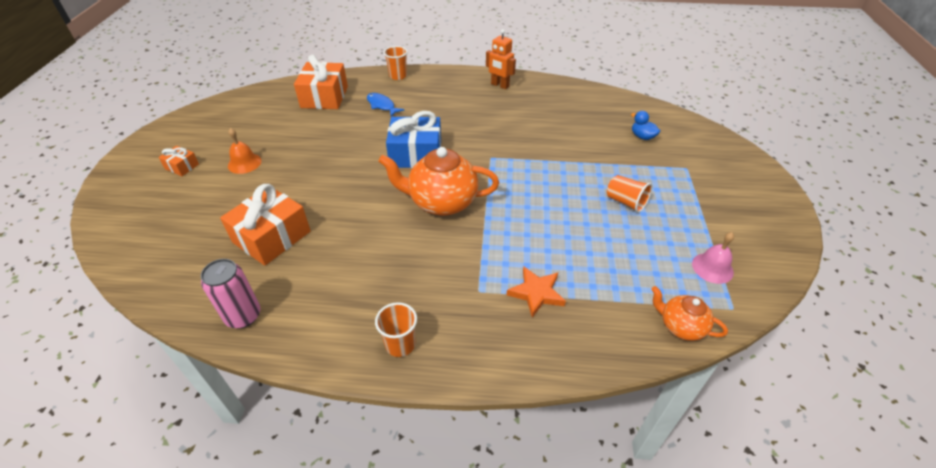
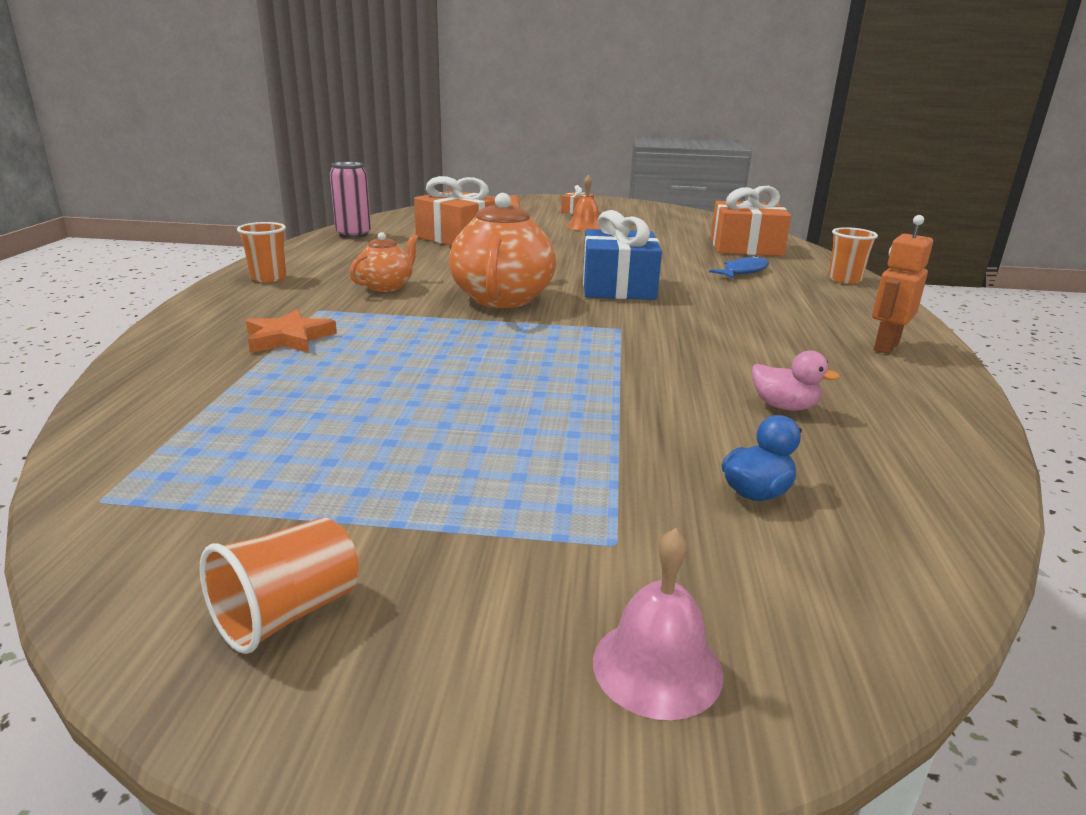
camera: 90 degrees right, 20 degrees down
(572, 121) = (784, 406): none -> pink duck
(626, 202) = (476, 430): orange cup -> orange cup (288, 614)
(680, 326) = (122, 433): orange teapot -> orange teapot (386, 286)
(712, 268) = (224, 499): pink bell -> pink bell (657, 666)

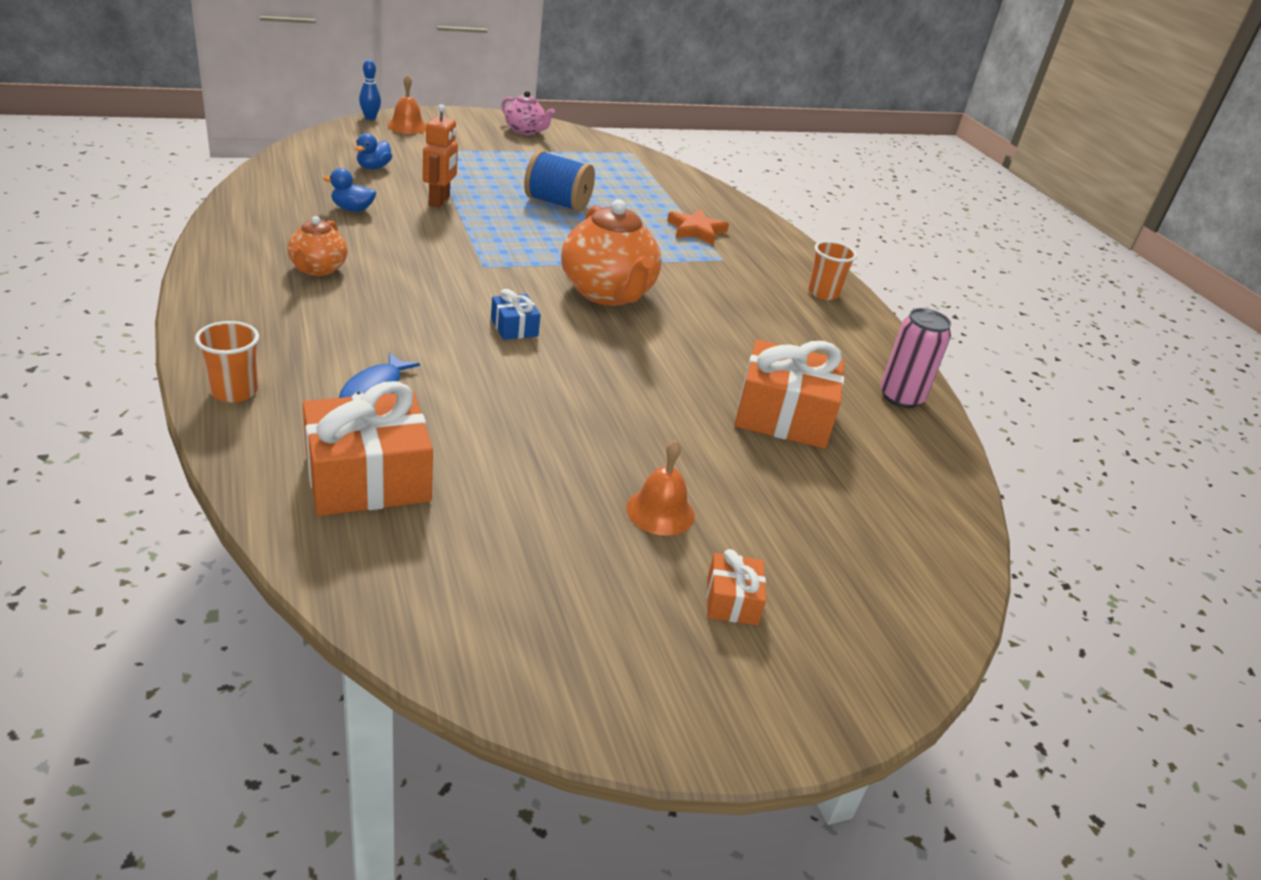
camera: 150 degrees right, 10 degrees up
(288, 614) = (525, 131): orange cup -> pink teapot
(386, 286) = (718, 295): orange teapot -> orange teapot (318, 269)
(447, 391) = (557, 203): none -> blue spool
(618, 287) = (514, 327): blue gift -> blue gift, size x0.49
(657, 666) = (407, 126): pink bell -> orange bell
(782, 738) = (370, 118): none -> blue bowling pin
(784, 406) = (352, 209): pink duck -> blue duck
(885, 346) = (249, 270): orange robot -> orange robot (439, 201)

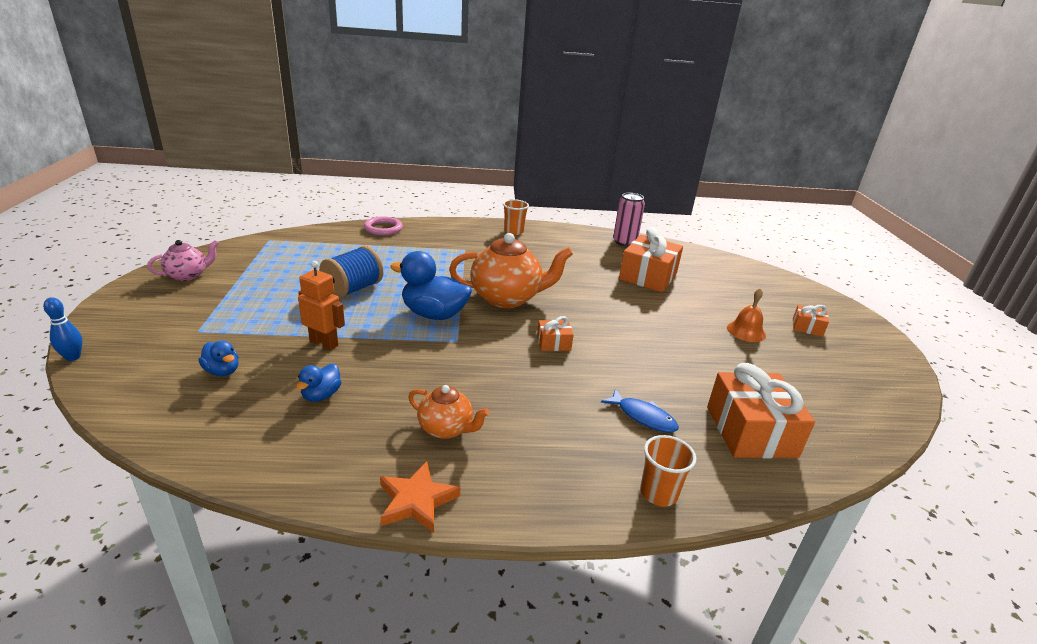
camera: 70 degrees left, 5 degrees down
(407, 126) = (121, 336): orange bell -> none
(514, 327) = (553, 343): blue gift -> orange gift
(533, 250) = (434, 314): none -> blue duck
(696, 230) = (420, 248): orange star -> orange star (416, 501)
(727, 205) = (383, 228): none -> pink ring

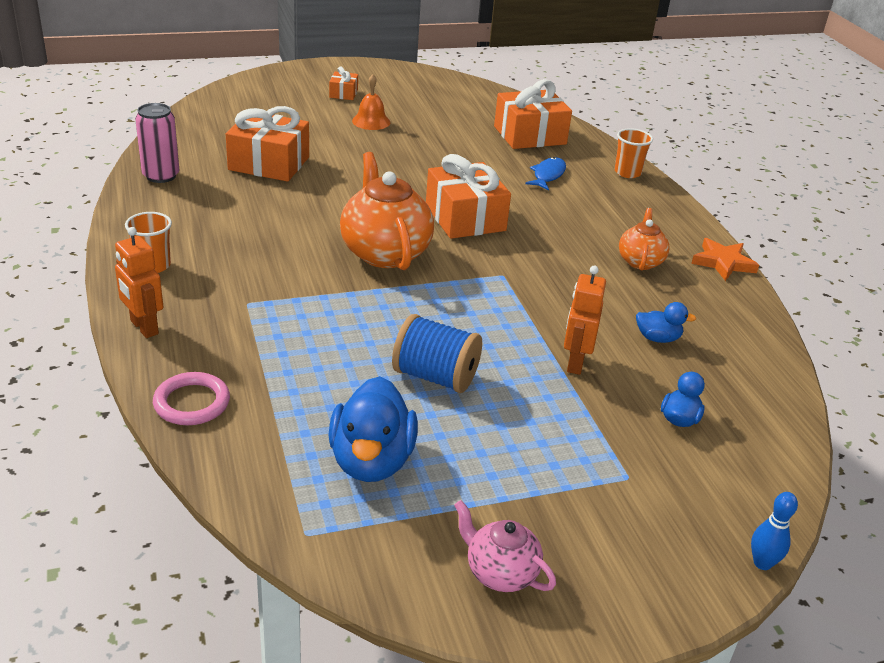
camera: 105 degrees left, 5 degrees up
(434, 314) = (458, 298): blue duck -> blue duck (371, 461)
(453, 225) = (144, 327): none -> orange robot
(553, 343) = (465, 218): orange gift -> orange gift, size x2.05

